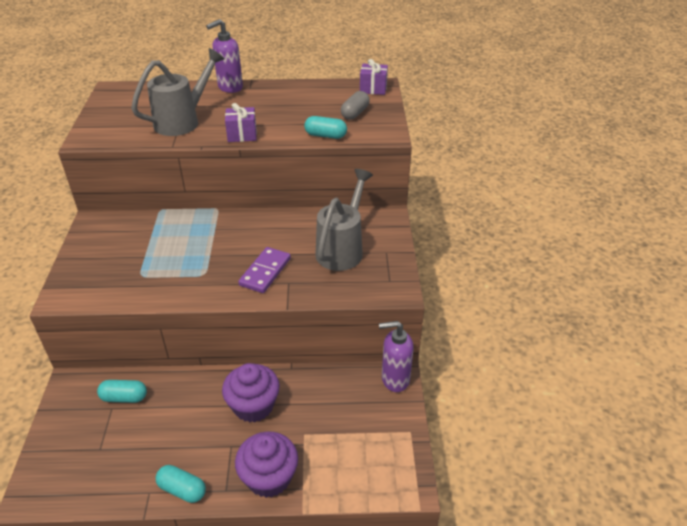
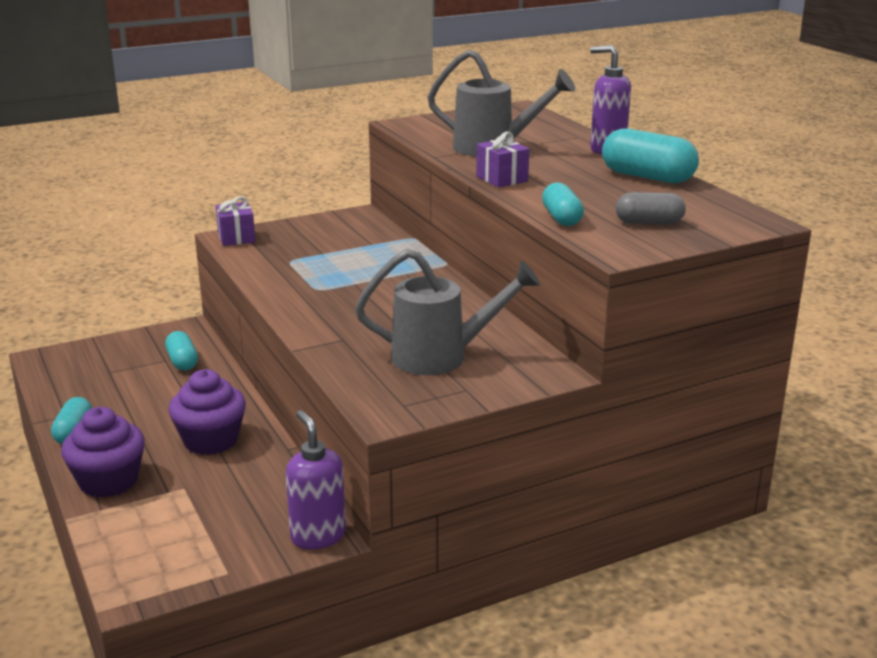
camera: 65 degrees right, 15 degrees down
(265, 272) = (351, 321): purple domino -> none
(287, 91) = (647, 177): none -> turquoise capsule
(373, 89) = (742, 220): purple gift -> purple gift (236, 237)

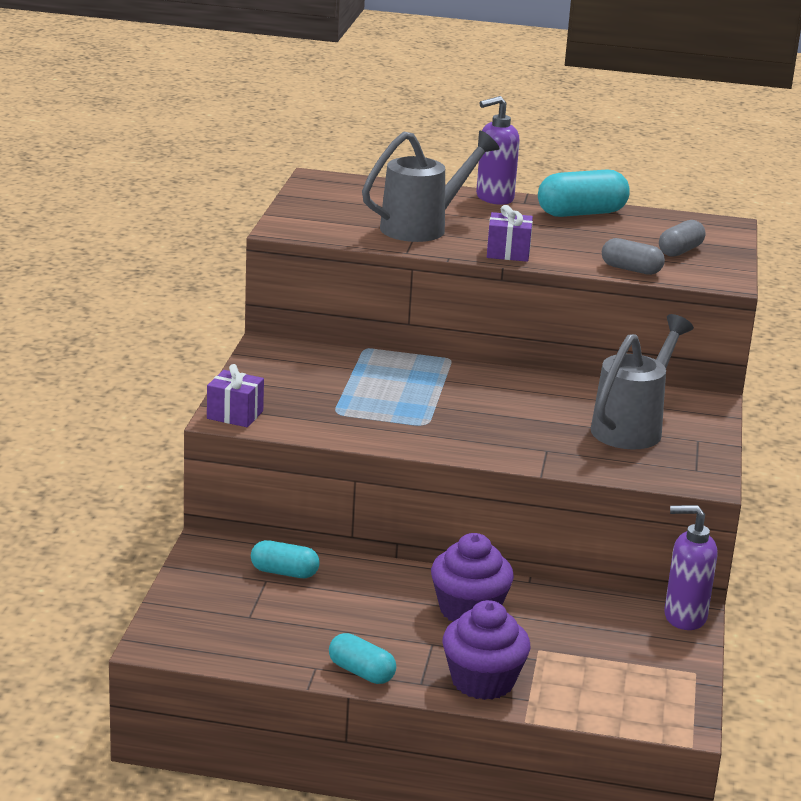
camera: 55 degrees left, 0 degrees up
(561, 218) = (631, 269): turquoise capsule -> grey capsule

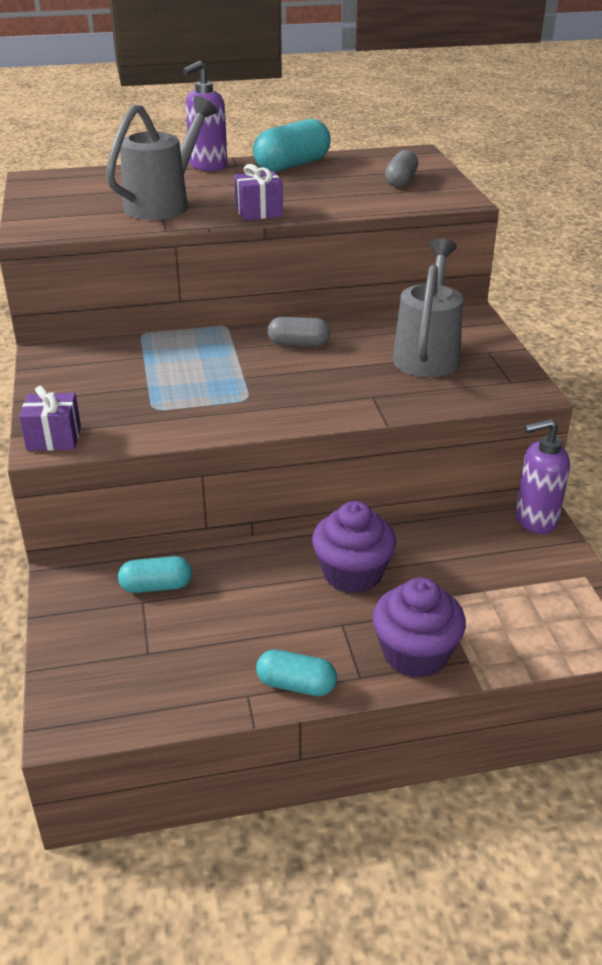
camera: 20 degrees left, 10 degrees up
(631, 269) = (376, 205): grey capsule -> grey capsule (299, 344)

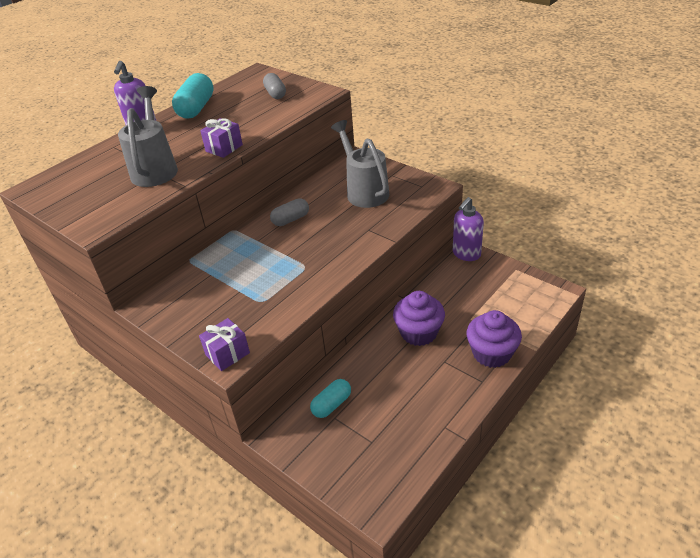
camera: 35 degrees left, 5 degrees up
(296, 685) = (460, 405): turquoise capsule -> none

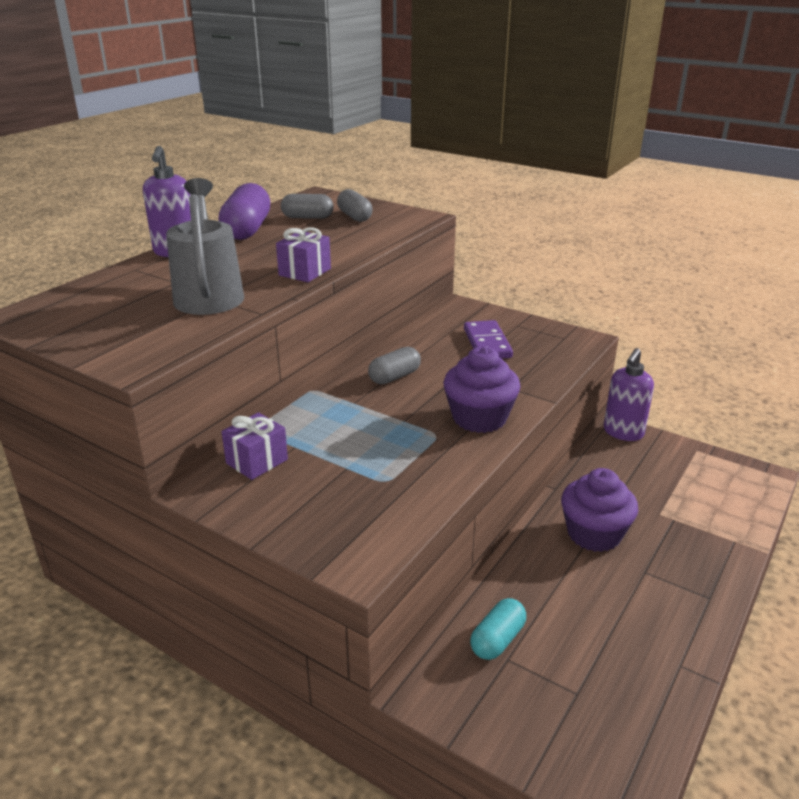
camera: 10 degrees left, 10 degrees down
(196, 108) = (247, 230): turquoise capsule -> purple capsule
(227, 354) = (354, 554): purple gift -> purple gift (257, 461)
(242, 95) = (307, 217): none -> grey capsule
(364, 191) = (487, 343): grey watering can -> purple domino
(491, 353) = (708, 559): purple cupcake -> purple cupcake (479, 418)

